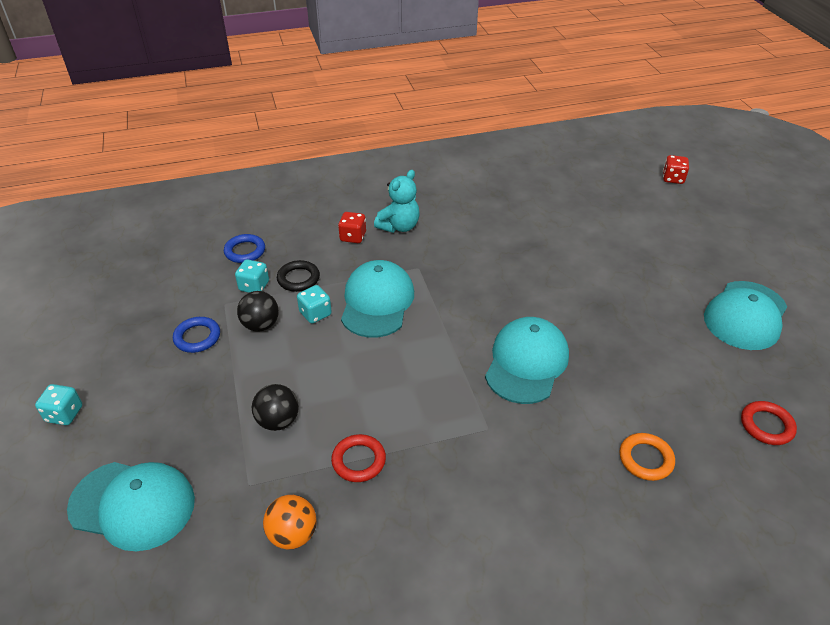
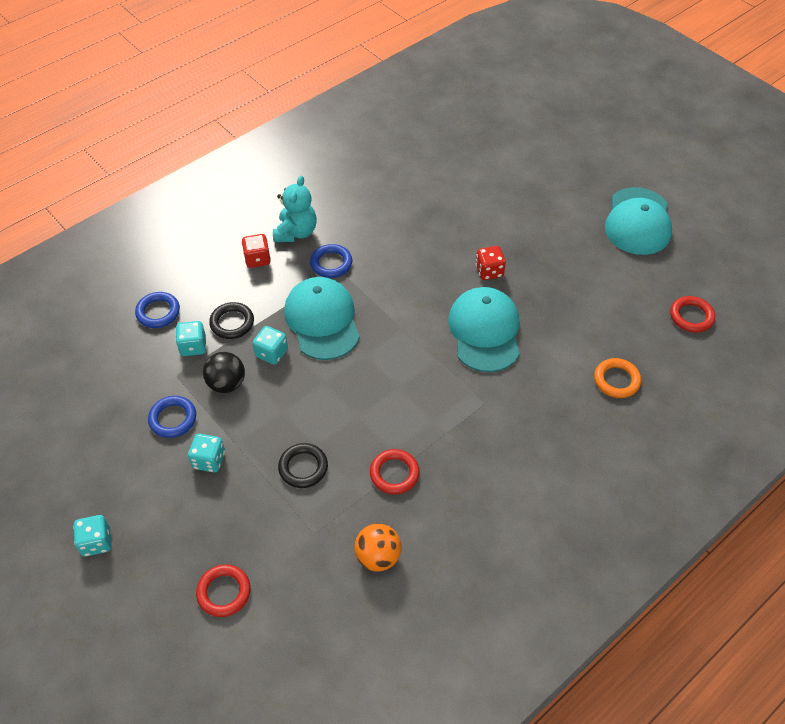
camera: 25 degrees left, 10 degrees up
(133, 504) = (224, 592): turquoise cap -> red ring
(202, 382) = (209, 460): none -> turquoise dice
(278, 421) = (303, 467): black ball -> black ring
(414, 259) = (331, 263): none -> blue ring
(673, 178) = (521, 97): red dice -> red dice (489, 271)

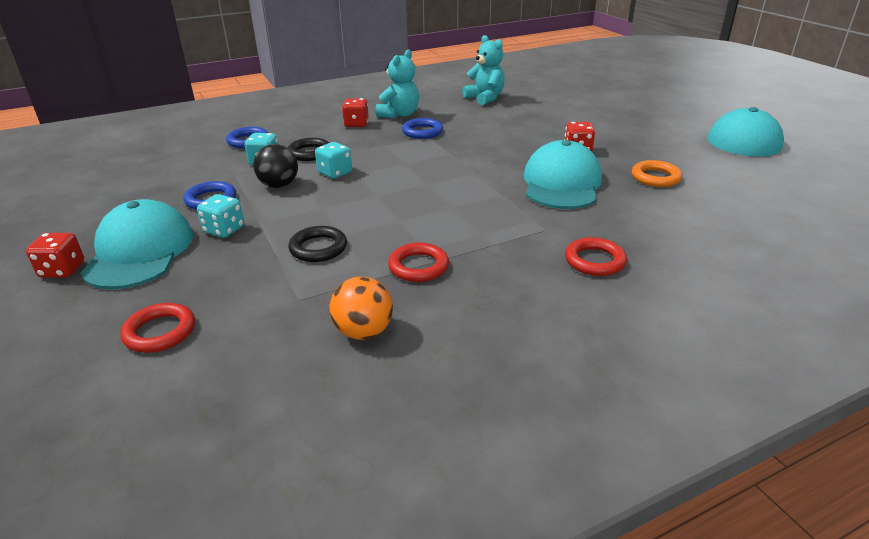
camera: 15 degrees right, 20 degrees down
(96, 542) = (62, 270): turquoise dice -> red dice
(322, 320) = (396, 160): turquoise cap -> turquoise cap (140, 251)
(376, 183) = (485, 98): none -> turquoise teddy bear
(616, 380) = (712, 232): orange ring -> orange ring (655, 177)
(691, 316) = (809, 199): red ring -> red ring (594, 261)

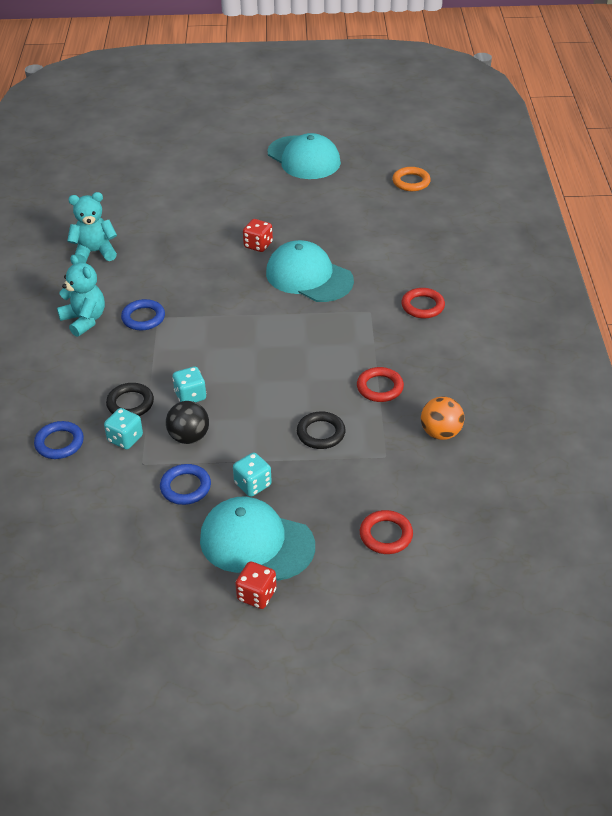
camera: 65 degrees left, 10 degrees up
(356, 124) = (82, 356): red dice -> none
(655, 177) = (333, 229): orange ring -> orange ring (411, 182)

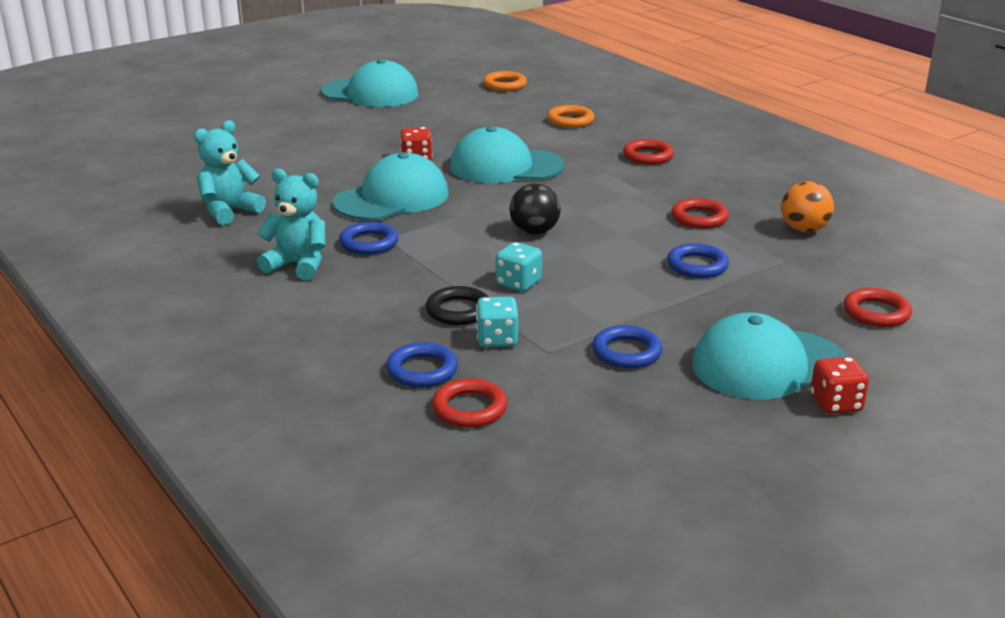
camera: 35 degrees left, 15 degrees down
(52, 486) = (469, 408): none -> red ring
(189, 437) = (567, 314): black ball -> black ball (534, 232)
(201, 280) = (392, 198): none -> turquoise cap
(253, 484) = (693, 324): turquoise dice -> none
(321, 433) = (697, 266): black ring -> blue ring
(412, 242) = (570, 120): none -> orange ring

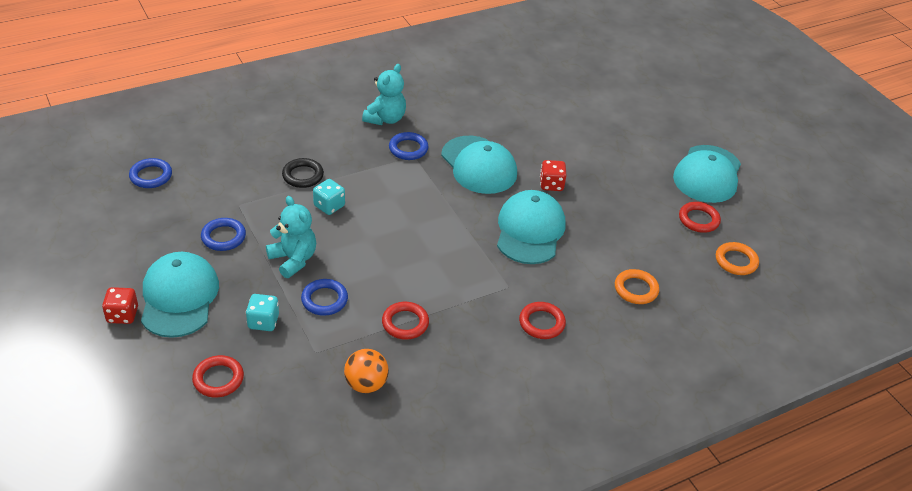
camera: 95 degrees right, 15 degrees up
(229, 211) = (472, 95): turquoise teddy bear -> turquoise teddy bear (293, 259)
(422, 370) = (241, 154): blue ring -> blue ring (151, 176)
(469, 408) = (195, 166): red ring -> red ring (698, 220)
(497, 339) = (262, 186): turquoise dice -> turquoise dice (263, 322)
(534, 232) = (404, 226): black ball -> none

